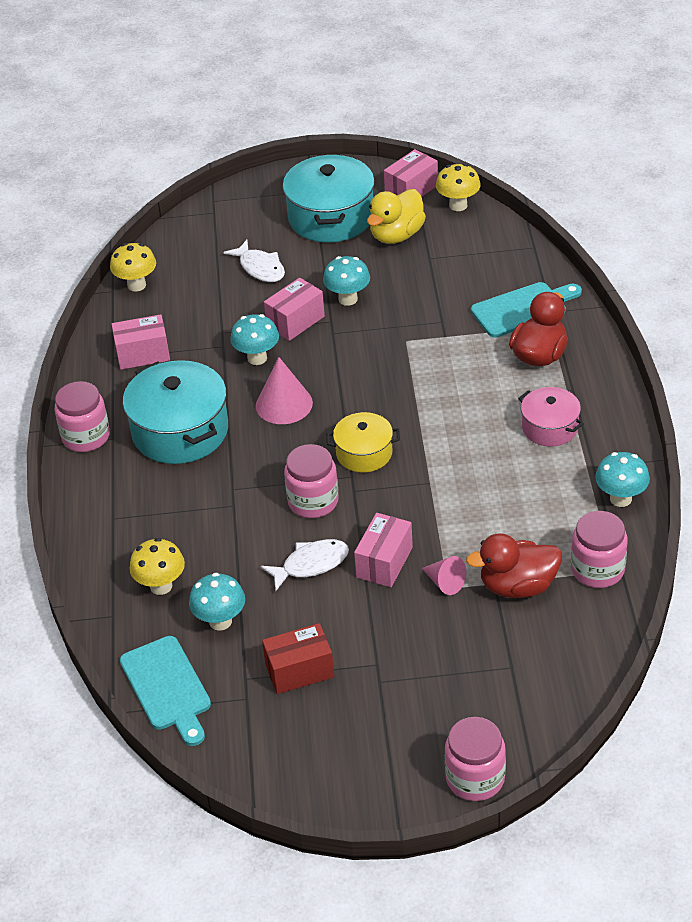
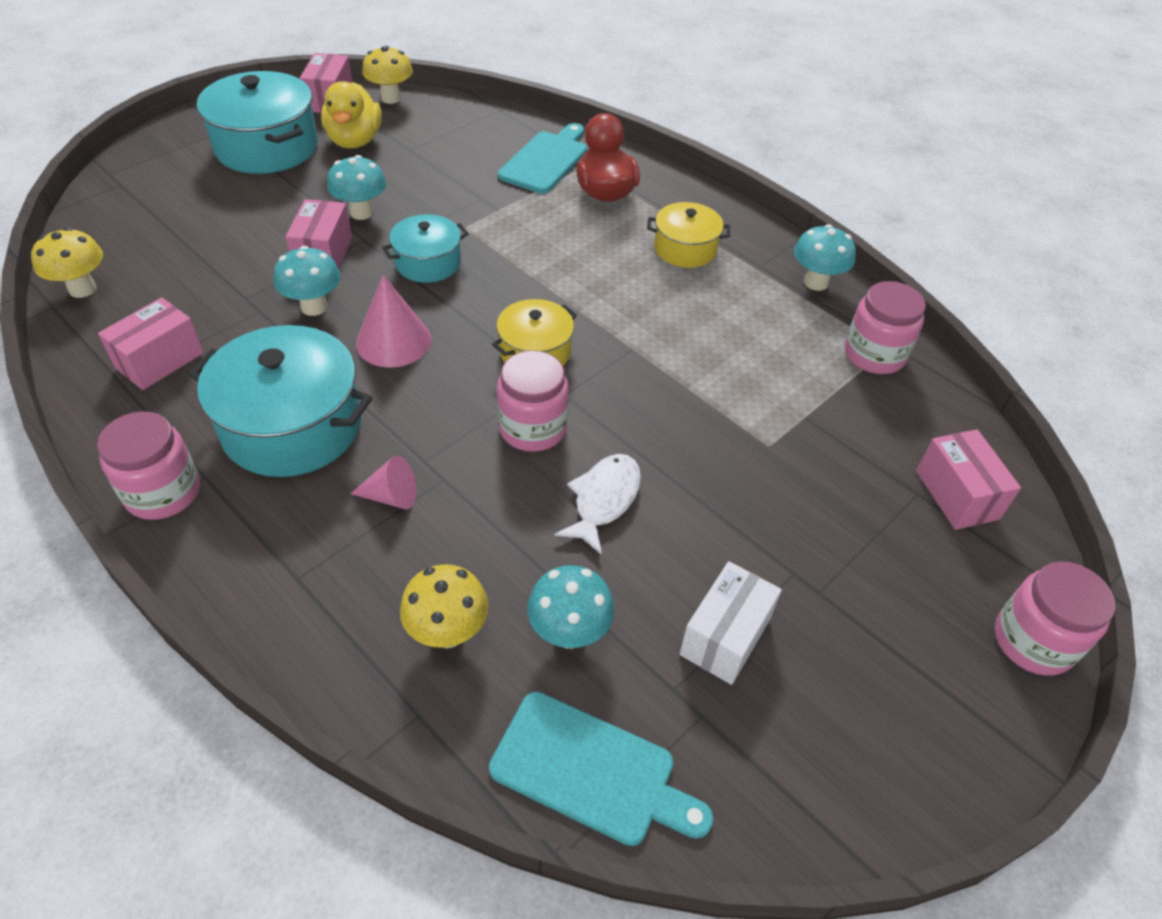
camera: 45 degrees left, 5 degrees up
(260, 268) = (230, 218): white fish -> none
(299, 671) = (725, 636): red box -> white box
(356, 358) = (428, 263): none -> turquoise pot
(384, 562) = (678, 454): pink box -> pink box (956, 495)
(445, 582) = (760, 442): pink cone -> pink cone (391, 496)
(518, 586) = (828, 408): red duck -> none
(550, 427) = (685, 249): pink pot -> yellow pot

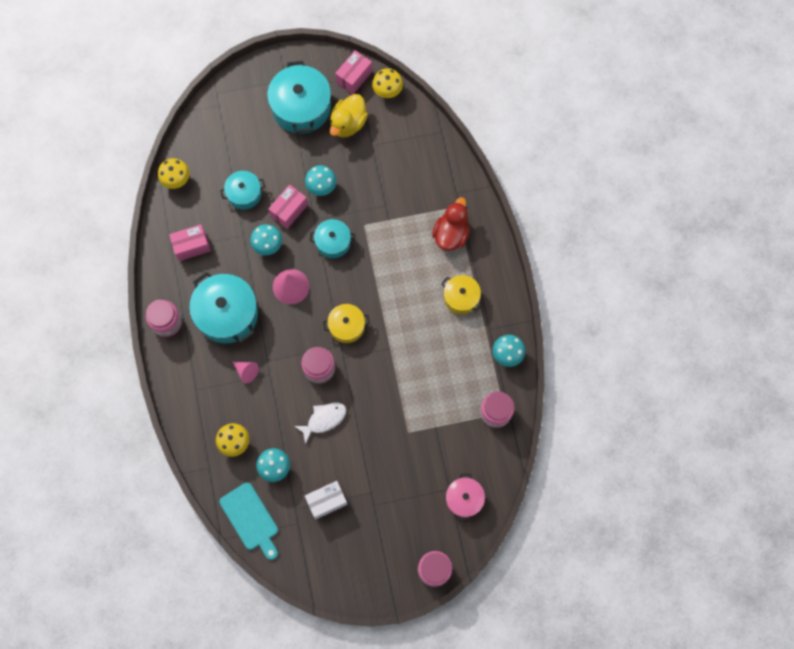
camera: 35 degrees right, 25 degrees up
(227, 262) = (244, 194): none -> turquoise pot
(546, 160) = (438, 191): turquoise cutting board -> none
(956, 495) = (464, 499): pink box -> pink pot

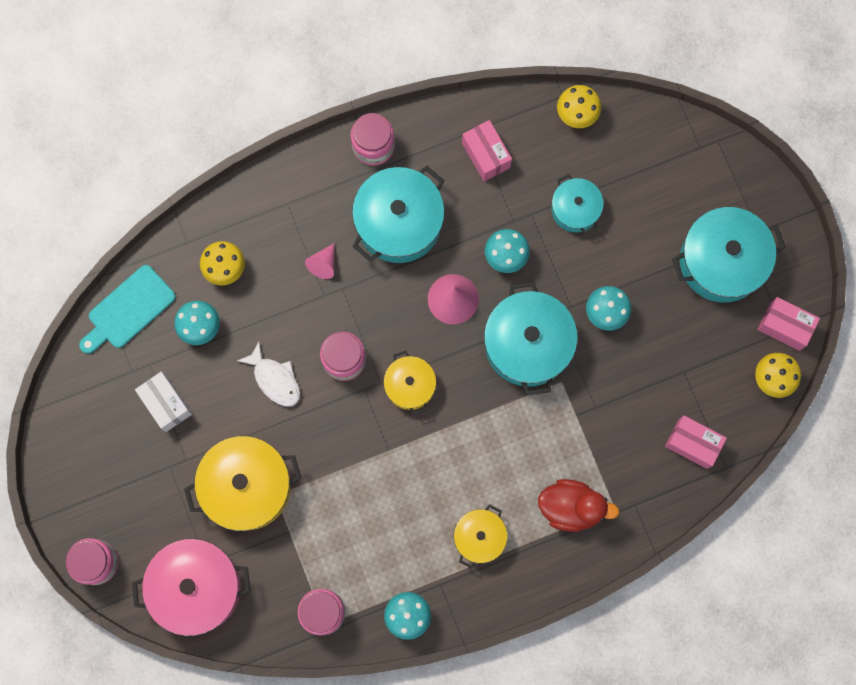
camera: 80 degrees right, 5 degrees up
(289, 210) = (562, 275): pink box -> pink box (692, 444)
(333, 242) = (528, 344): turquoise pot -> turquoise pot, size x1.76
(348, 123) = (710, 332): yellow duck -> none
(398, 452) = (247, 486): none -> yellow pot
(464, 499) = (196, 587): pink pot -> pink pot, size x1.76

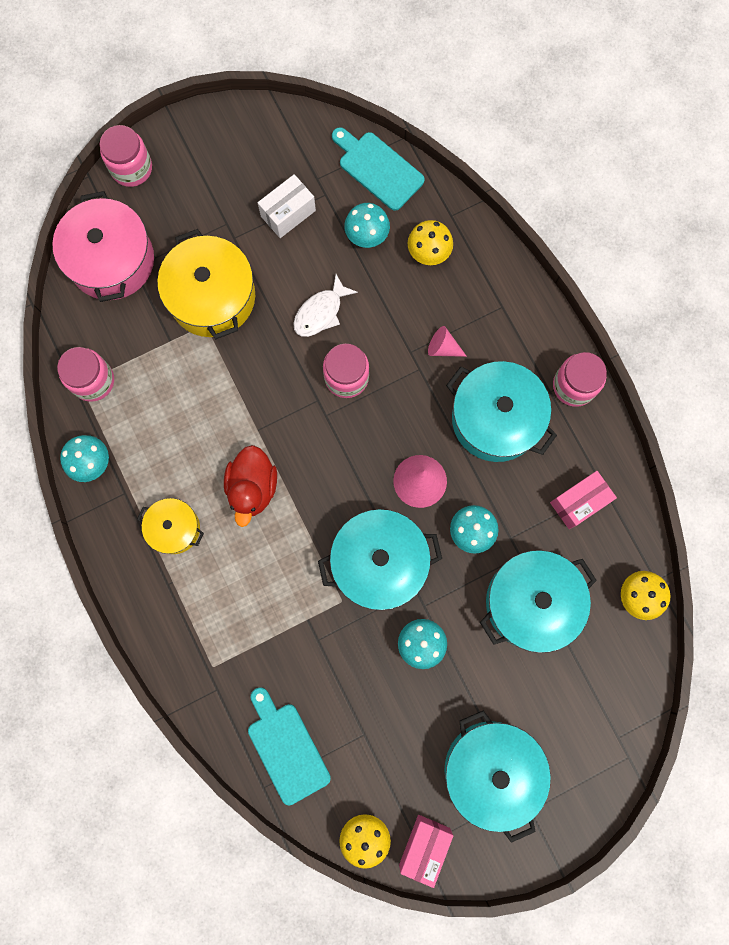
camera: 85 degrees right, 0 degrees up
(410, 385) = (325, 445): yellow pot -> none
(571, 507) = (210, 621): red duck -> red duck (252, 488)
(575, 209) = (531, 602): turquoise pot -> turquoise pot, size x1.76
(692, 444) = (286, 748): pink box -> turquoise cutting board

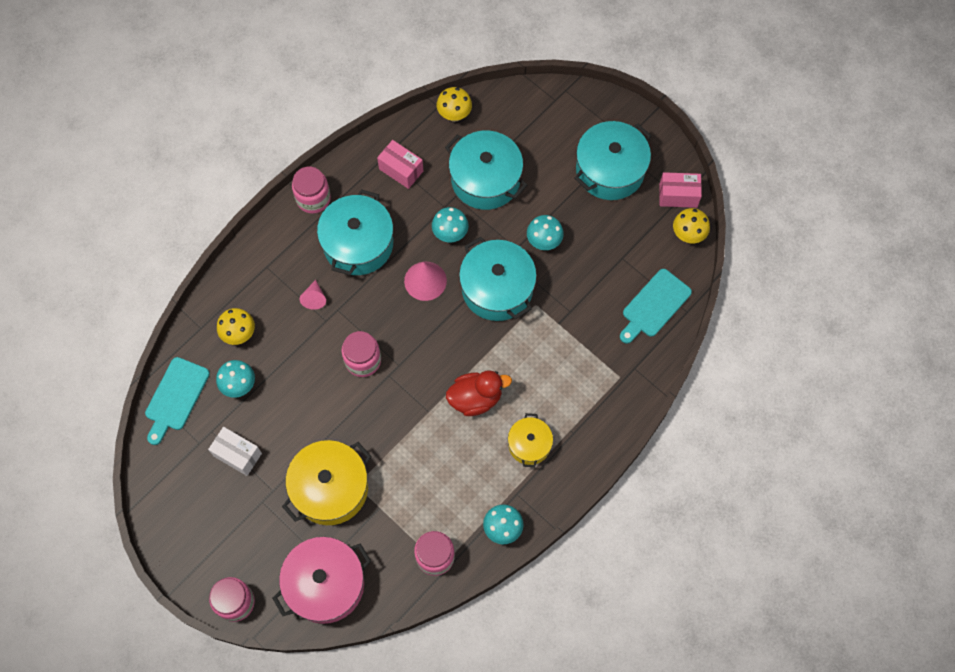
camera: 110 degrees left, 10 degrees down
(321, 312) = (315, 398): white fish -> none

